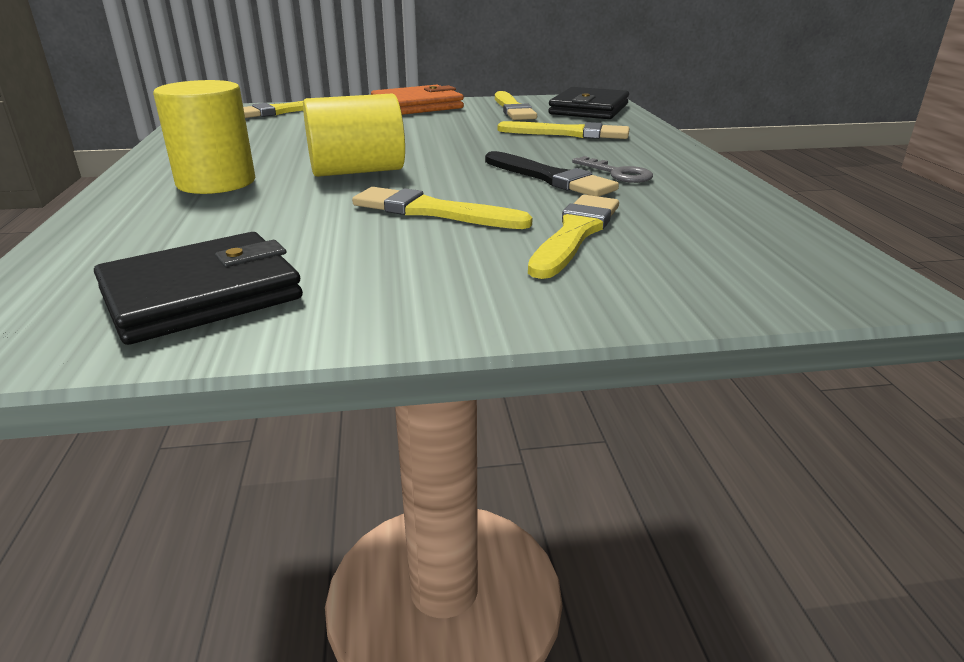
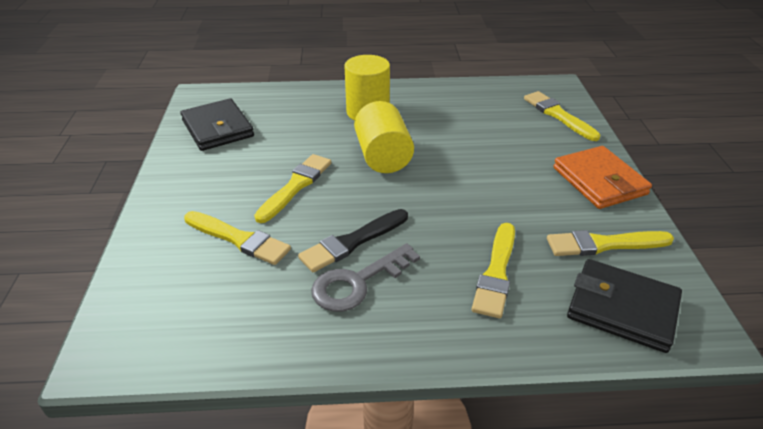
camera: 95 degrees right, 10 degrees up
(617, 173) = (357, 282): grey key -> grey key, size x1.56

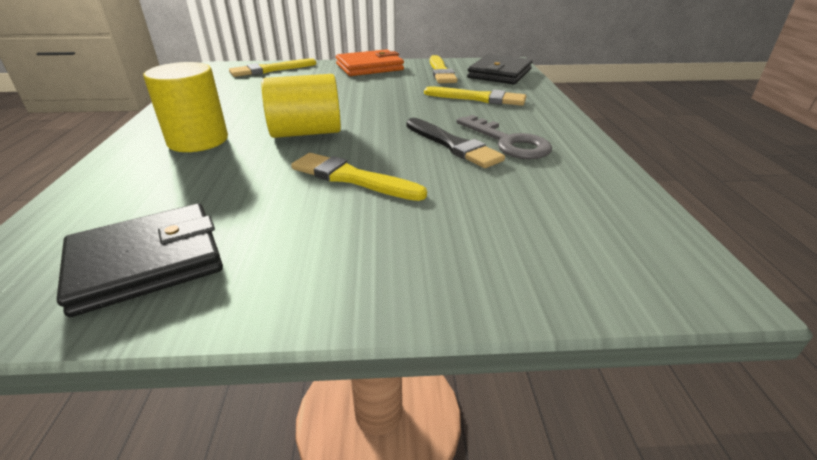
camera: 90 degrees left, 5 degrees down
(239, 239) = (459, 207): yellow brush -> none

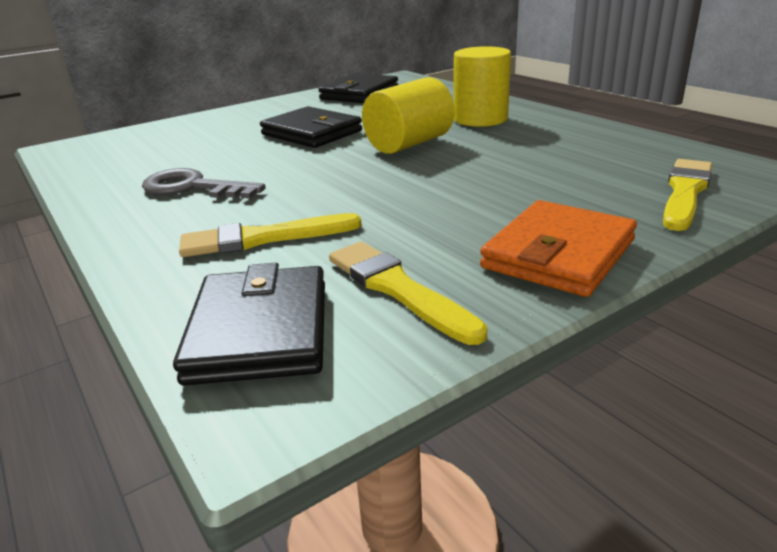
camera: 150 degrees right, 5 degrees down
(352, 178) = (312, 133): yellow brush -> black wallet
(453, 145) = (251, 170): black brush -> none

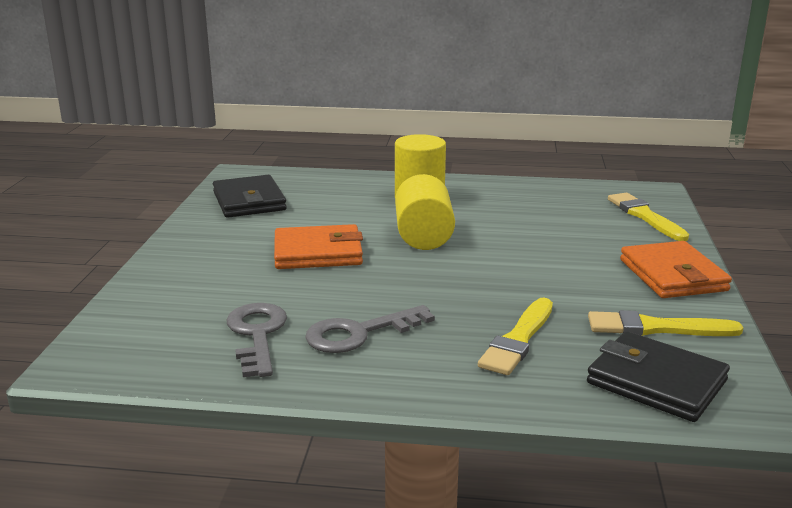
camera: 50 degrees left, 5 degrees down
(150, 165) = (257, 335): none -> grey key
(312, 133) = (318, 253): black wallet -> orange wallet

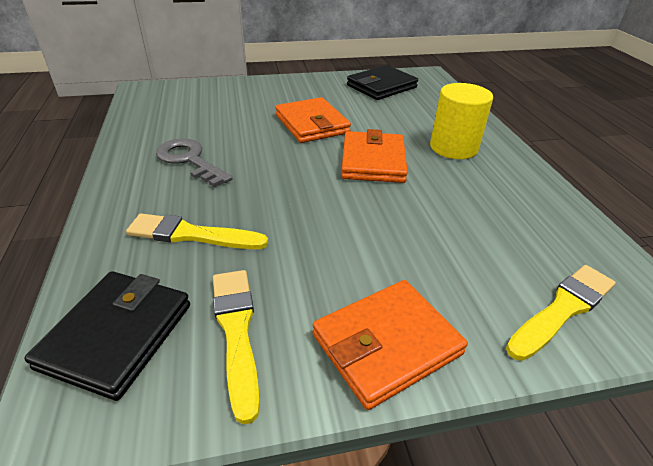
camera: 70 degrees right, 15 degrees up
(257, 335) = (181, 127): grey key -> none
(423, 236) = (373, 161): yellow cylinder -> orange wallet

